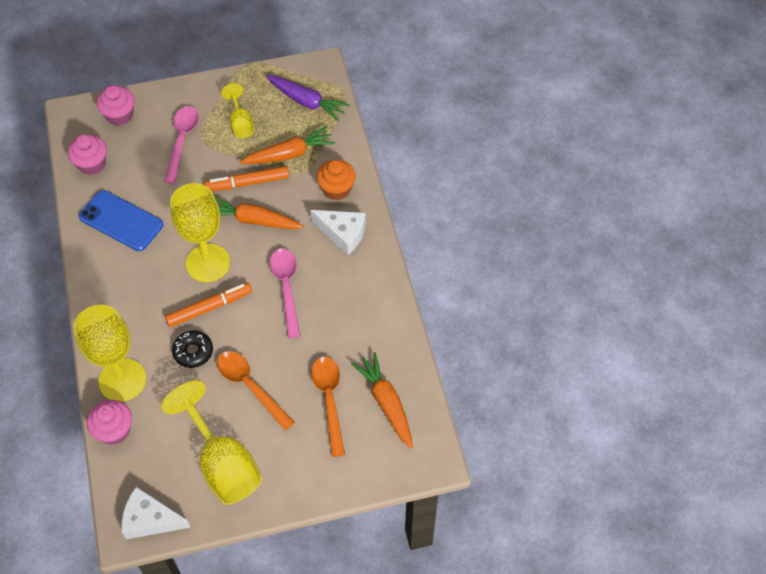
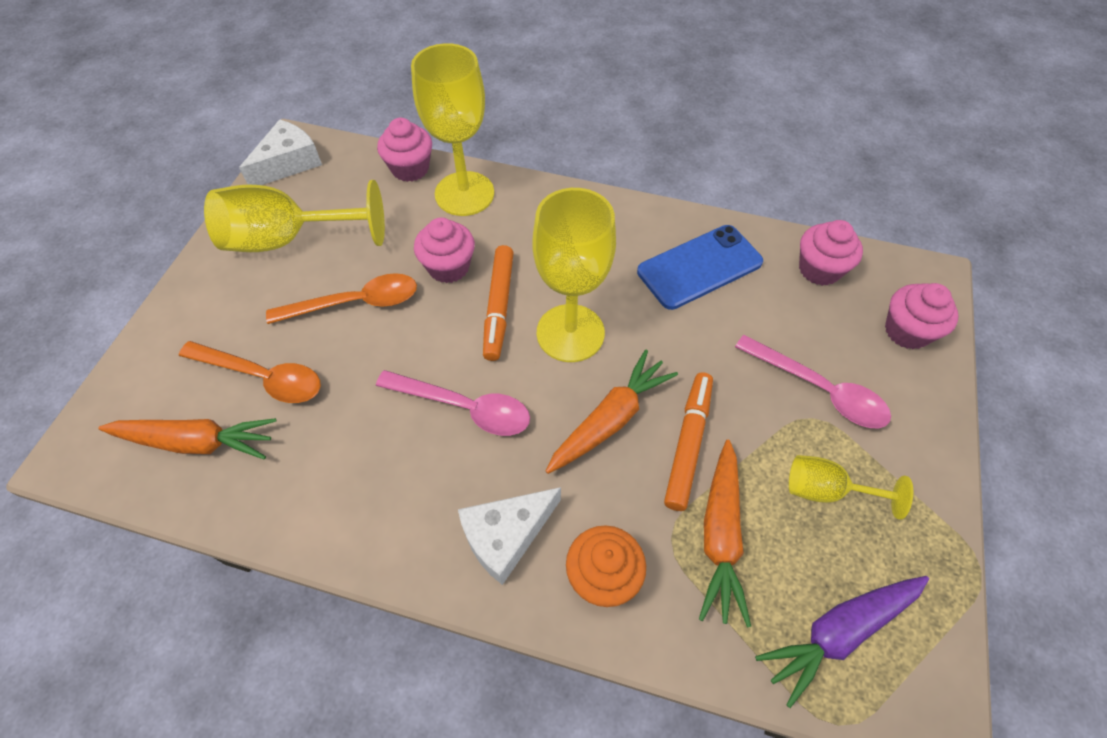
camera: 120 degrees right, 0 degrees up
(193, 352) = (448, 267): black donut -> pink cupcake

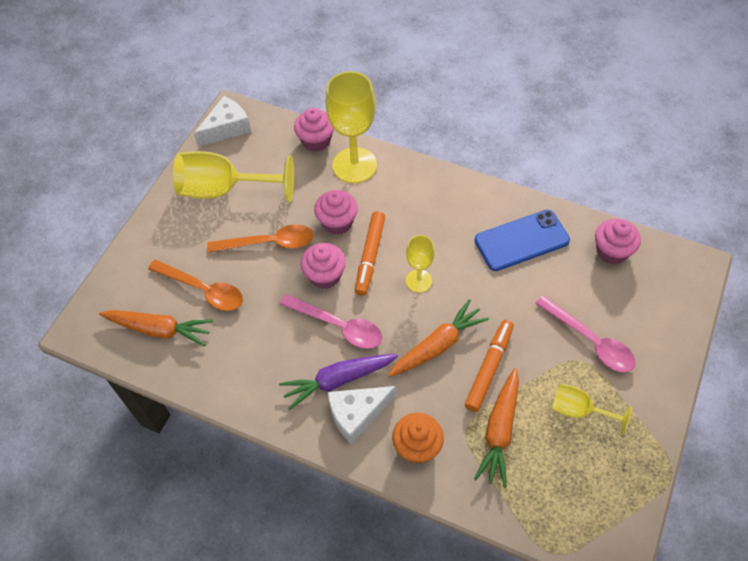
camera: 10 degrees right, 0 degrees up
(570, 333) = (418, 281): yellow goblet -> yellow goblet, size x0.54
(838, 633) = (565, 500): purple carrot -> purple carrot (338, 380)
(907, 331) = (666, 305): pink cupcake -> pink cupcake (325, 275)

